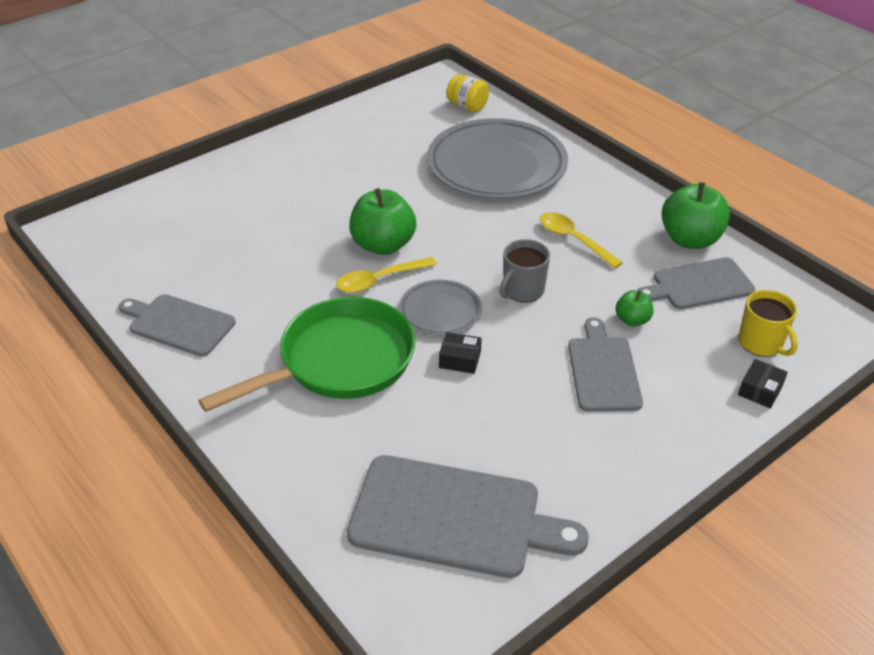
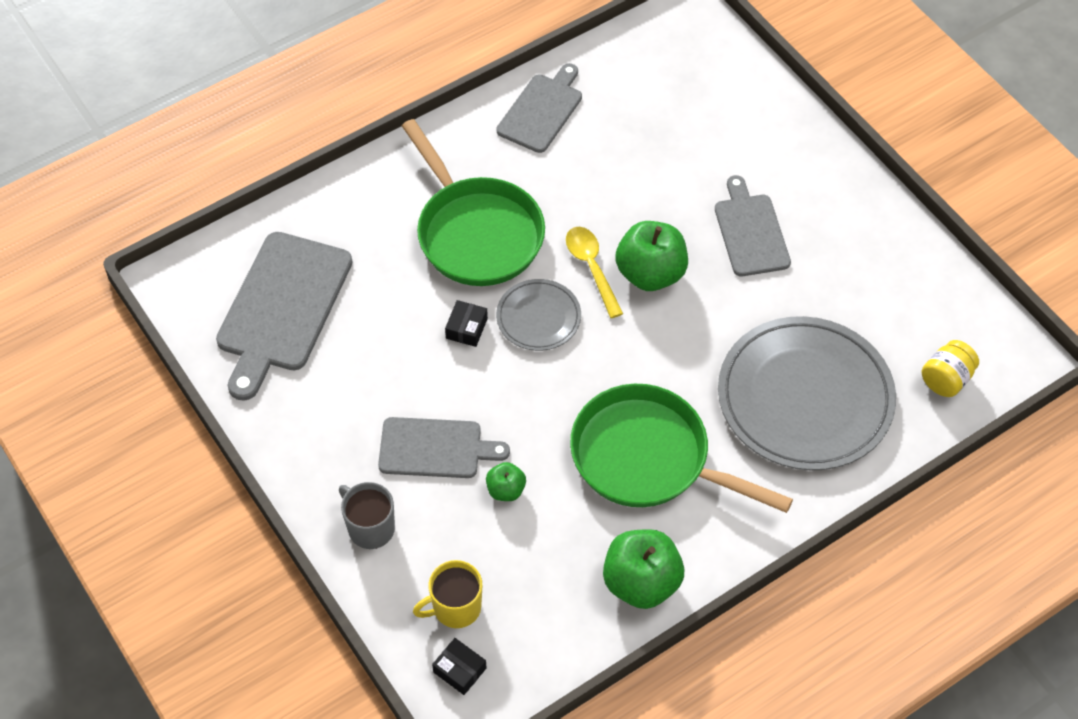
camera: 95 degrees right, 15 degrees up
(522, 290) = (563, 394): grey mug -> grey mug (370, 527)
(574, 240) = (648, 458): yellow spoon -> green pan
(699, 285) = (557, 570): grey cutting board -> grey cutting board (750, 232)
(760, 390) = (388, 585): black box -> black box (459, 670)

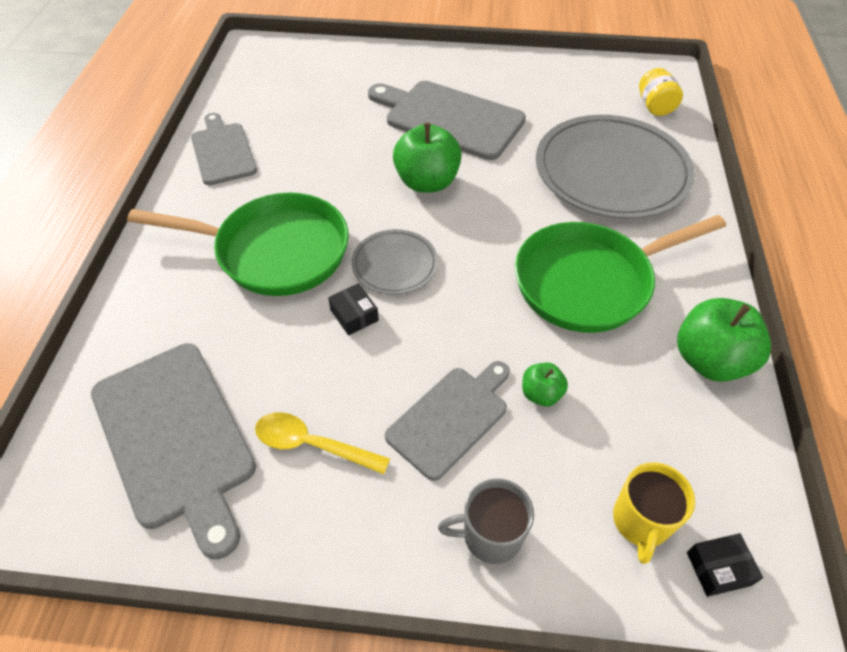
camera: 50 degrees left, 5 degrees down
(592, 268) = (386, 208): yellow spoon -> yellow spoon (313, 445)
(750, 232) = (449, 118): grey cutting board -> grey cutting board, size x1.57

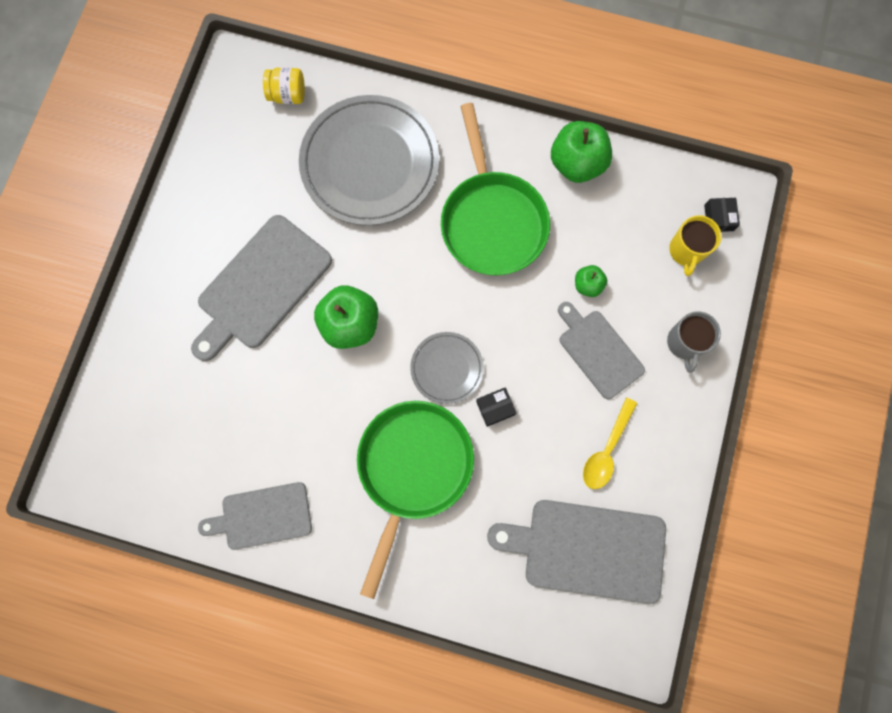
camera: 80 degrees left, 25 degrees up
(175, 437) = (587, 549): grey cutting board -> grey cutting board turned 150 degrees counterclockwise
(641, 522) = (686, 251): yellow mug -> yellow mug turned 75 degrees clockwise

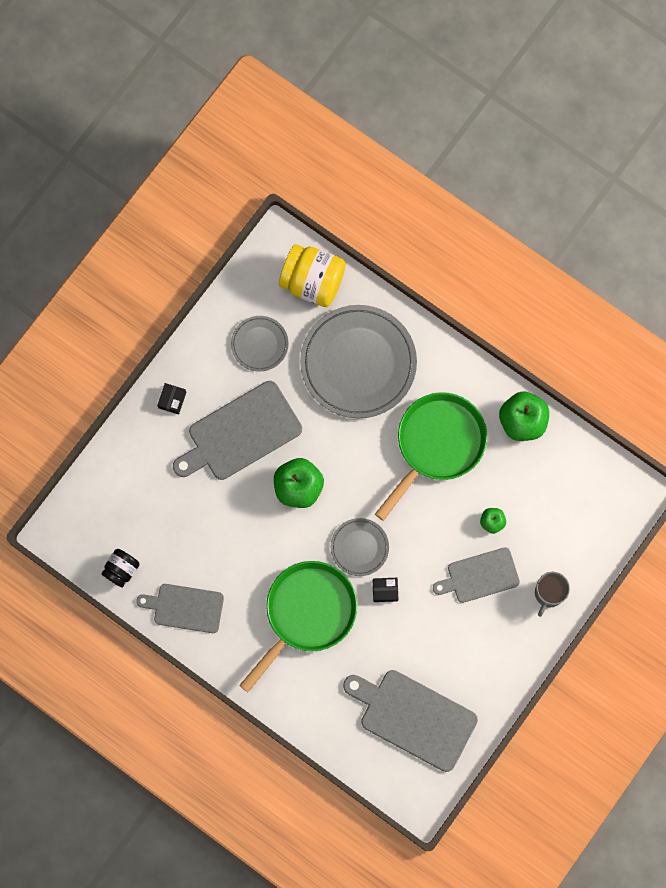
camera: 20 degrees right, 0 degrees up
(169, 498) = (121, 570): none -> black jar
(250, 181) = (259, 344): none -> grey plate
(288, 95) = (313, 282): yellow jar -> yellow jar, size x1.84
(492, 221) = (437, 444): green pan -> green pan turned 150 degrees counterclockwise
(598, 351) = (480, 576): grey cutting board -> grey cutting board turned 90 degrees counterclockwise
(606, 450) = (456, 651): yellow spoon -> none
(686, 251) = (580, 522): yellow mug -> none
(718, 218) = (617, 505): black box -> black box (172, 400)

